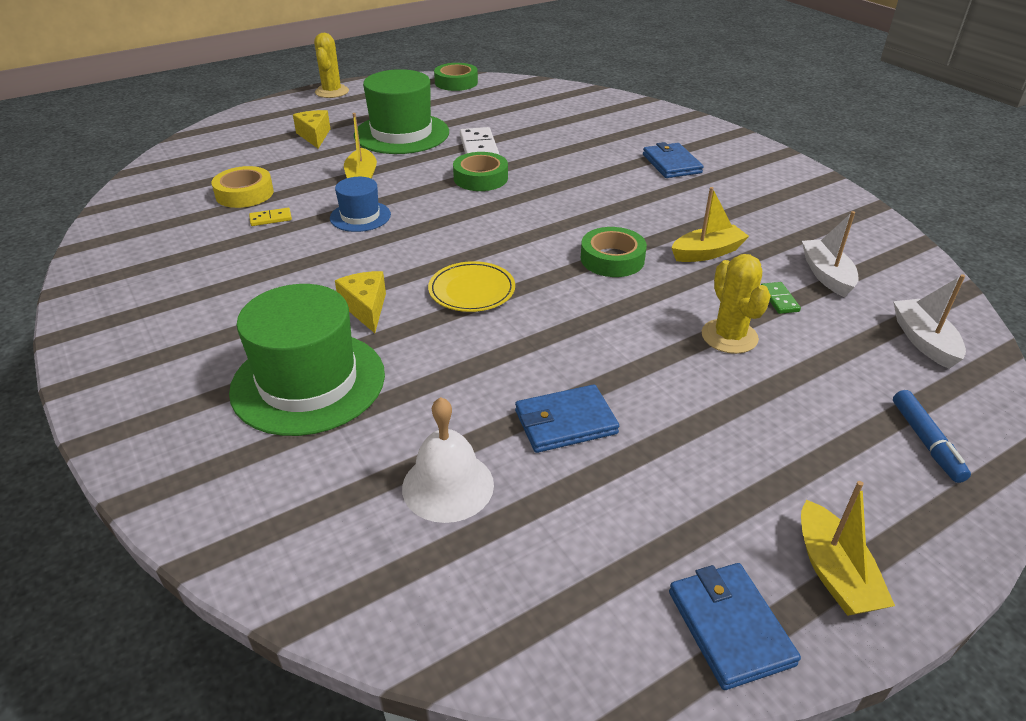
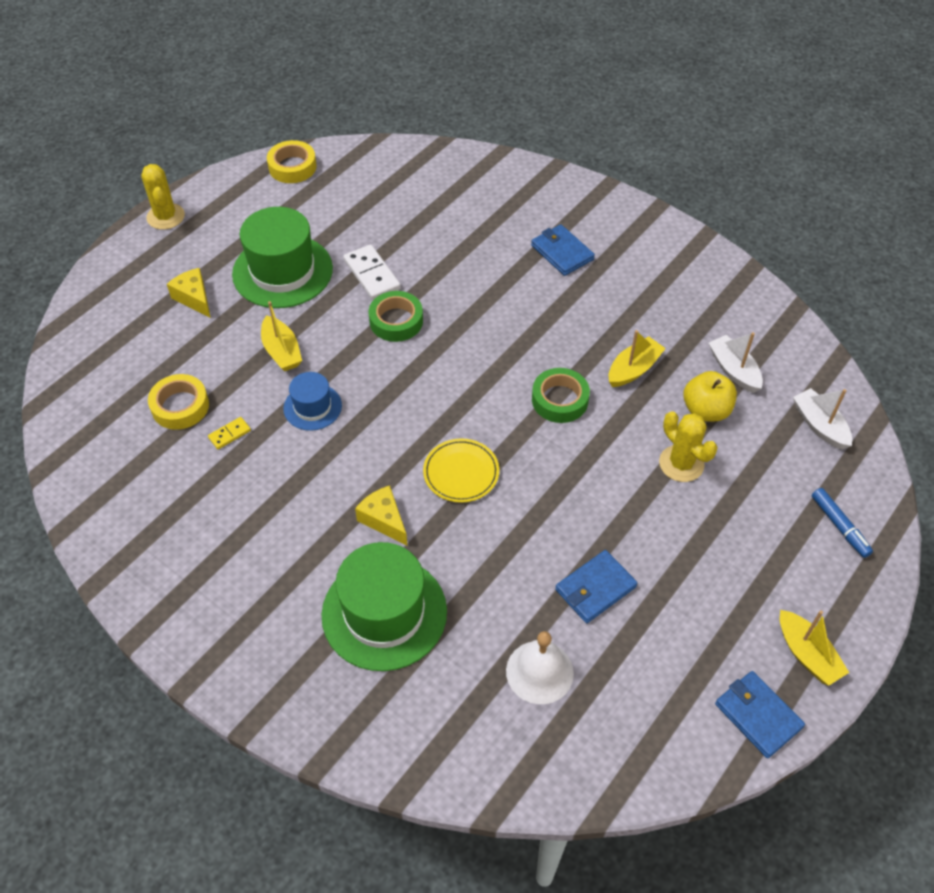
camera: 20 degrees left, 15 degrees up
(456, 82) = (292, 167): green tape -> yellow tape
(779, 300) = (706, 410): green domino -> yellow apple

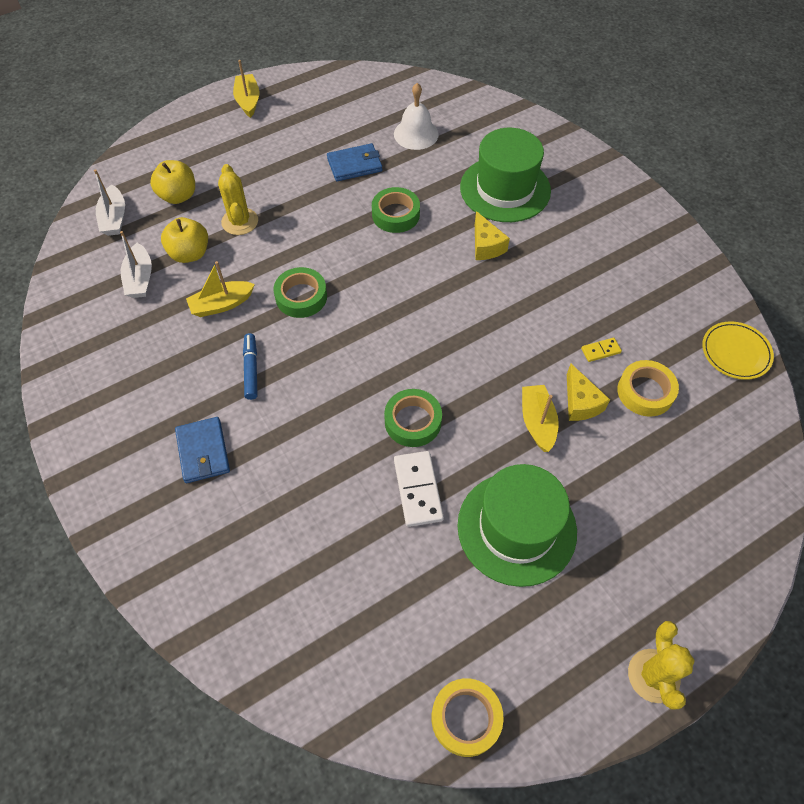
camera: 160 degrees left, 5 degrees up
(194, 298) = (623, 521): yellow cheese -> yellow cheese (580, 402)
(312, 407) = (520, 354): blue hat -> none
(461, 472) = (412, 263): yellow plate -> yellow plate (735, 352)
(507, 529) = (395, 214): none -> green tape
(758, 715) = (300, 84): blue wallet -> none
(775, 474) = (178, 196): none -> yellow apple
(839, 526) = (165, 155): blue marker -> blue marker (251, 369)

